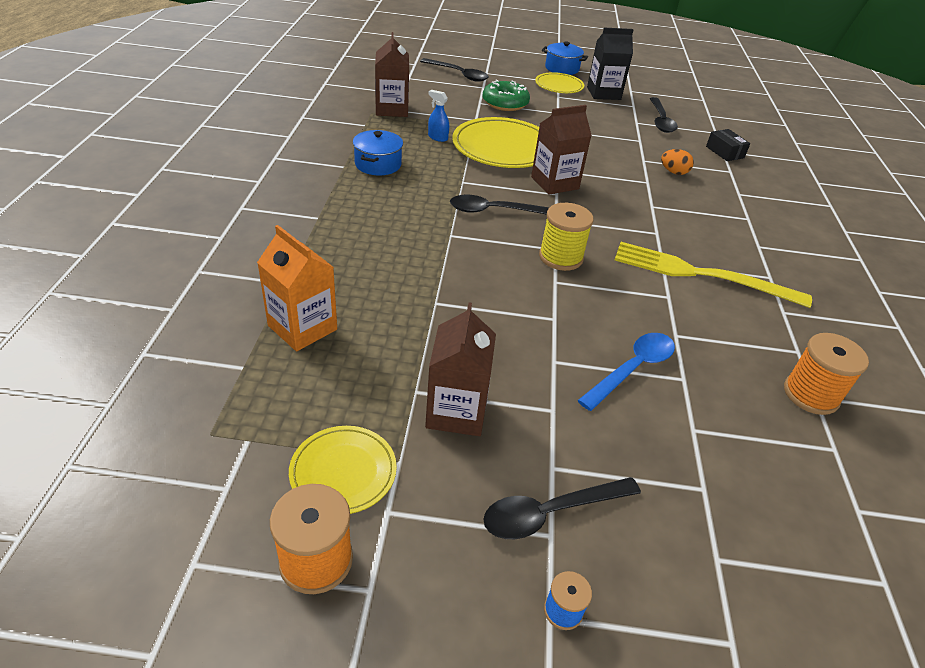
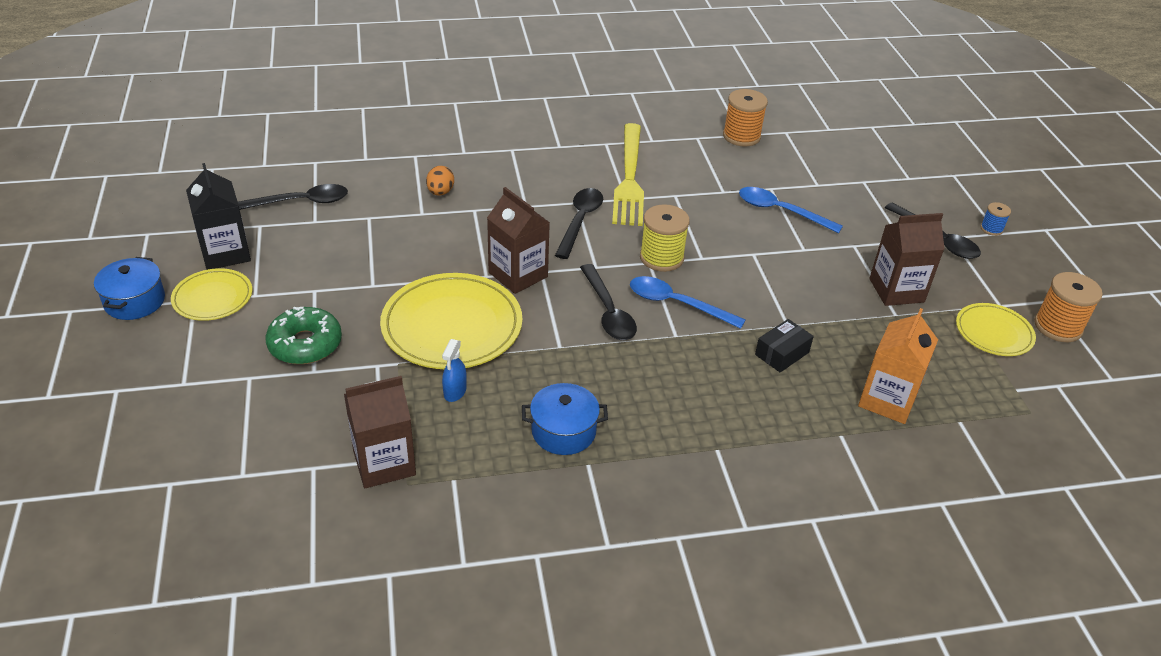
camera: 105 degrees left, 0 degrees up
(458, 74) = (204, 415): black spoon -> black spoon (580, 221)
(491, 247) = (677, 304): none -> blue spoon
(724, 152) = (368, 157): black box -> black box (782, 353)

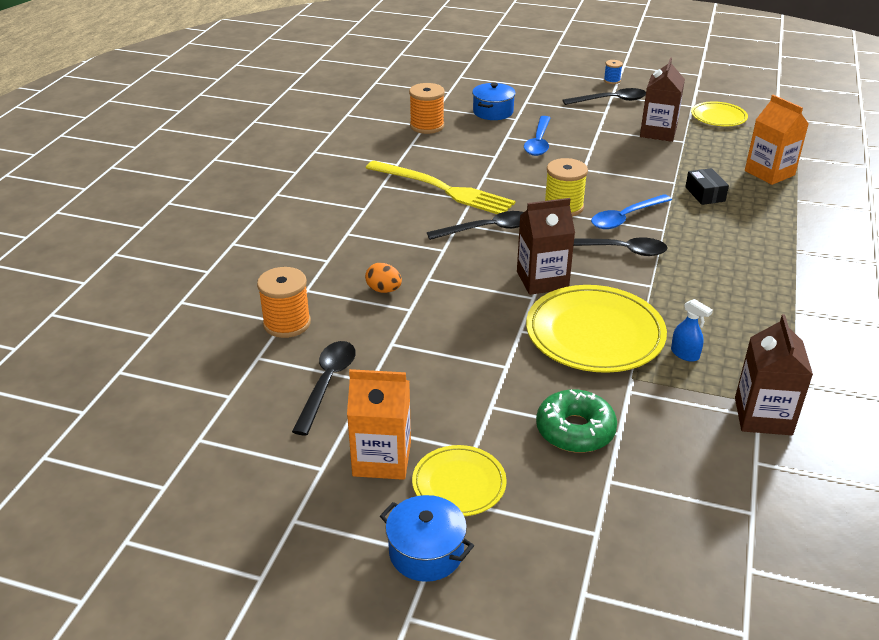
camera: 60 degrees left, 5 degrees down
(225, 253) = (382, 459): black carton -> orange carton
(563, 431) = (755, 311): blue pot -> blue pot (493, 112)
(580, 221) = (487, 229): black spoon -> black spoon turned 120 degrees clockwise
(780, 211) = (538, 142): blue spoon -> blue spoon turned 45 degrees counterclockwise
(1057, 327) = (722, 97): orange spool -> orange spool (287, 323)

